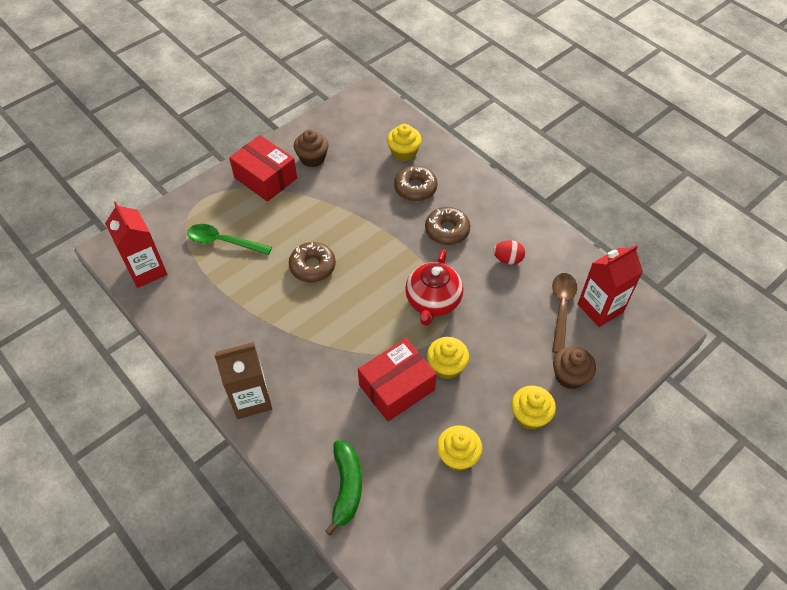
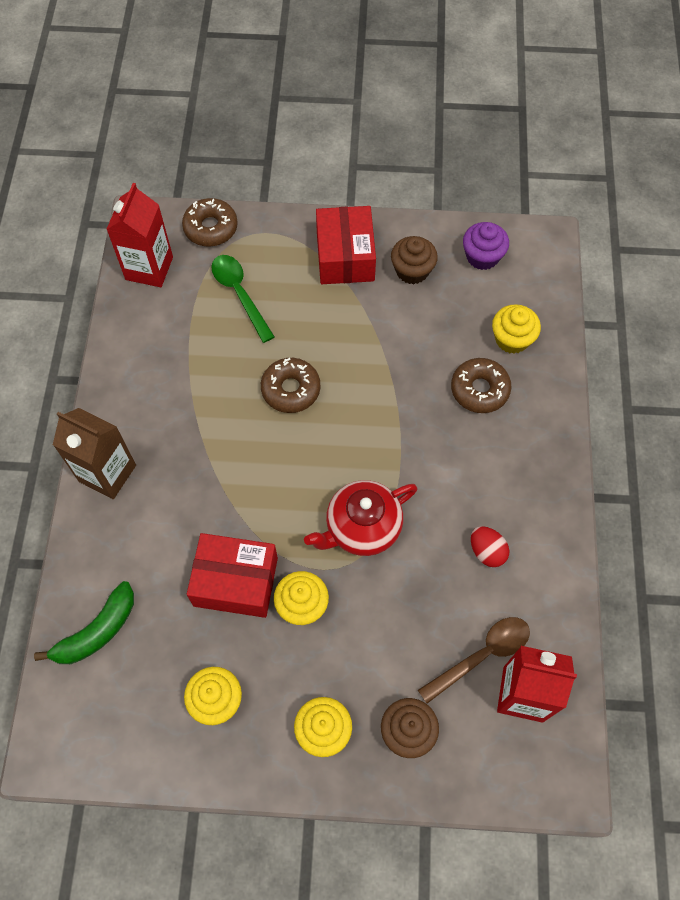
camera: 45 degrees right, 10 degrees up
(343, 125) = (482, 256): none -> purple cupcake
(447, 230) = (460, 464): brown donut -> brown donut (210, 228)

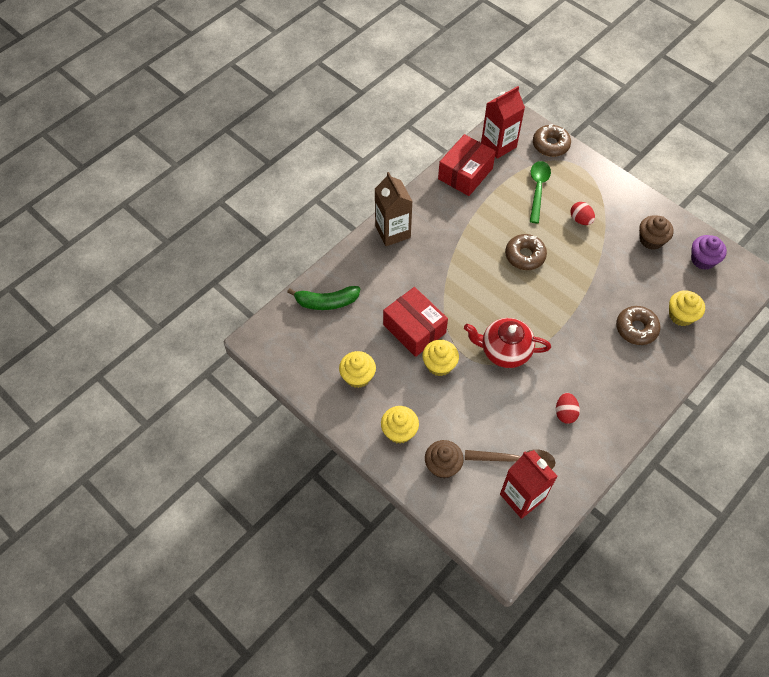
camera: 40 degrees right, 5 degrees down
(318, 299) = (580, 220): none -> red egg
(345, 256) = (616, 207): red box -> red box (465, 173)

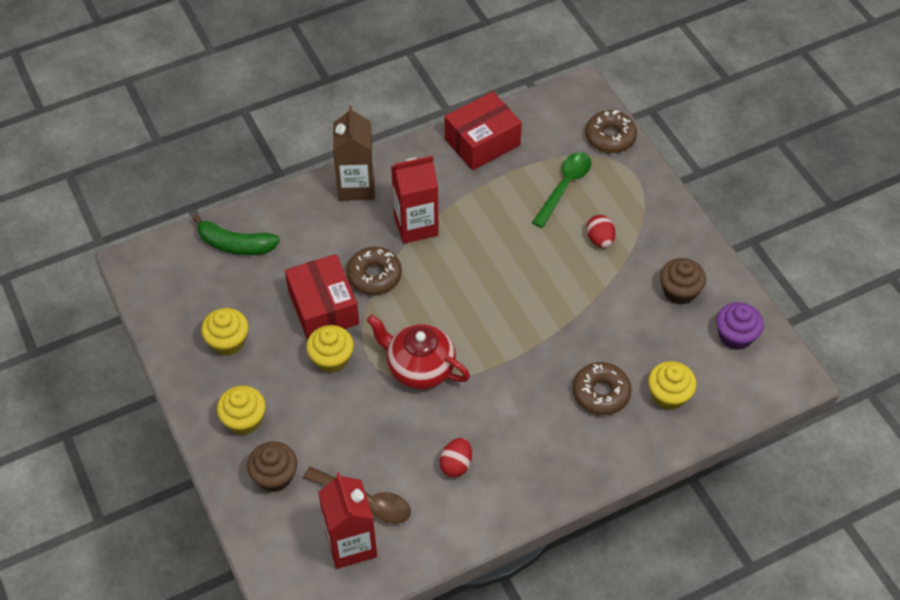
camera: 20 degrees right, 5 degrees down
(498, 145) = (543, 119): red carton -> red carton (416, 225)
(525, 256) = (505, 262): brown donut -> brown donut (374, 276)

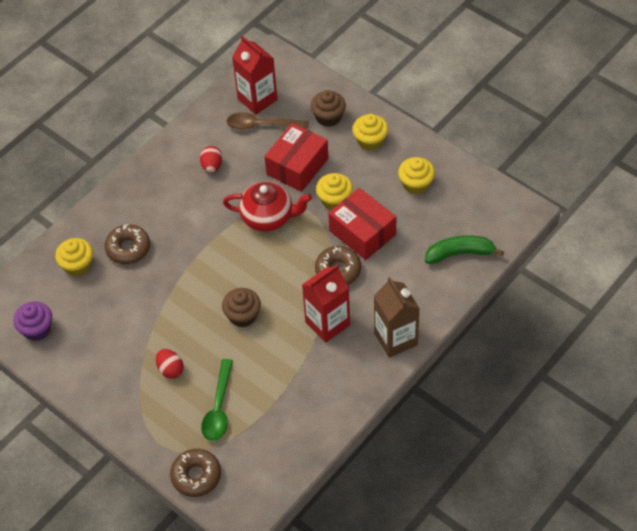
camera: 160 degrees right, 0 degrees up
(482, 142) = (310, 424): red box -> red box (297, 166)
(679, 291) = (91, 349): brown cupcake -> brown cupcake (243, 315)

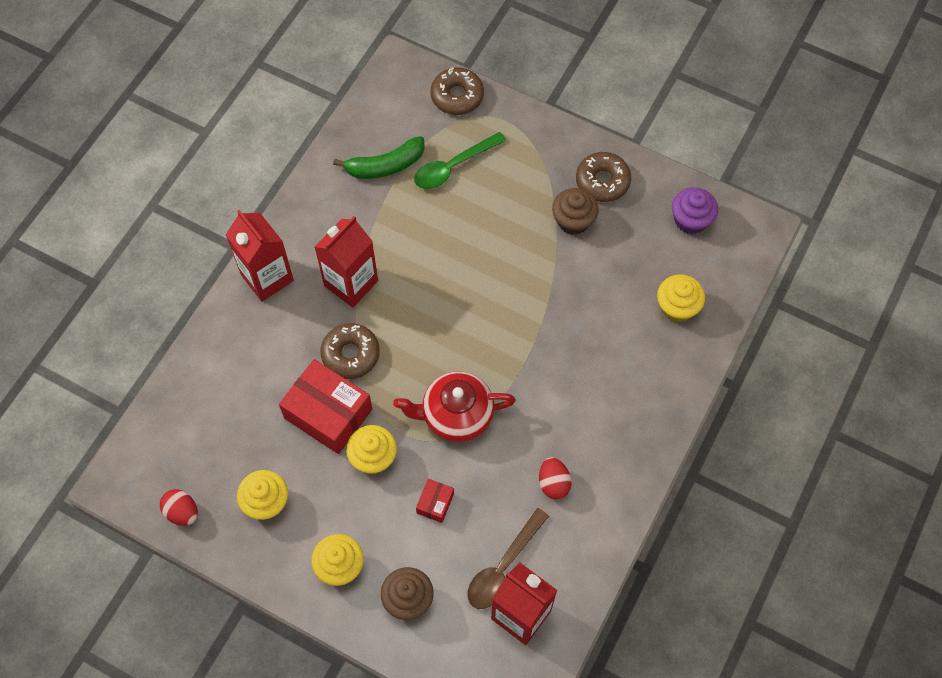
camera: 165 degrees right, 10 degrees up
(128, 248) = (622, 340): brown donut -> brown donut (602, 181)
(170, 369) = (519, 199): red egg -> red egg (182, 512)
(218, 408) = (453, 167): green spoon -> green spoon turned 120 degrees counterclockwise
(243, 315) = (454, 276): brown cupcake -> brown cupcake (573, 221)
(261, 125) = (503, 567): brown spoon -> brown spoon turned 135 degrees clockwise
(297, 166) = (435, 503): red box -> red box, size x0.47
(395, 339) = (267, 277): brown carton -> red carton
(459, 253) = (199, 404): green banana -> green banana (385, 166)

